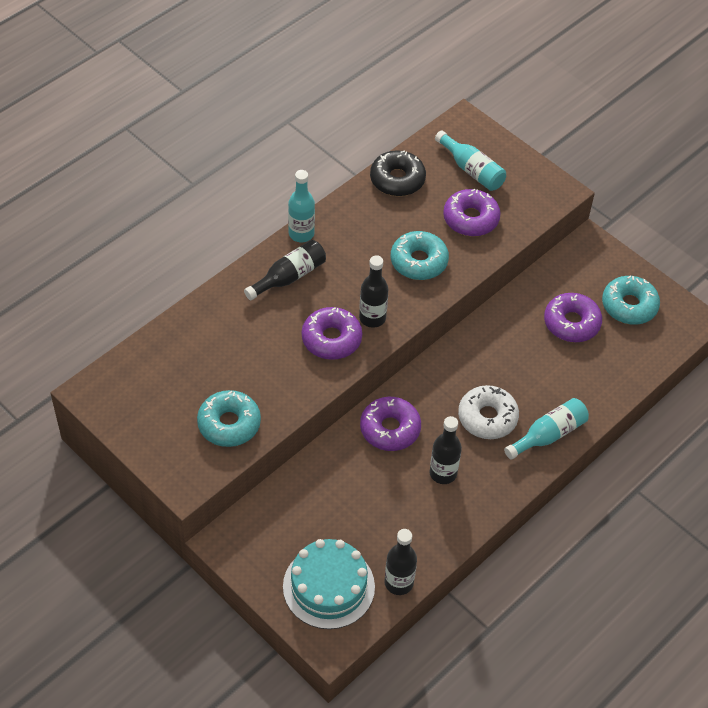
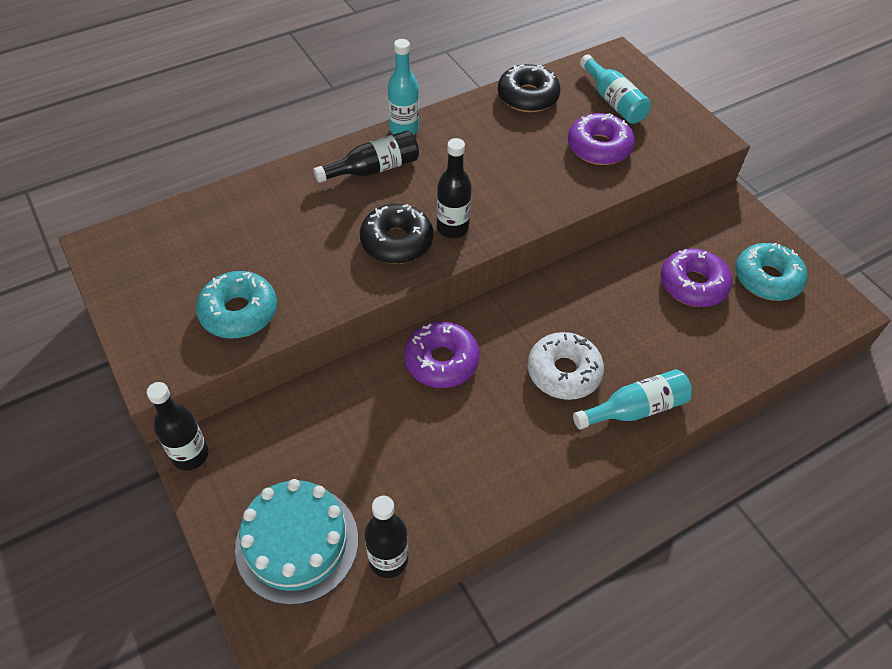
camera: 15 degrees right, 0 degrees up
(331, 339) = (396, 242): purple donut -> black donut
(419, 261) = (526, 179): turquoise donut -> none
(443, 473) = (489, 428): black bottle -> black bottle (190, 455)

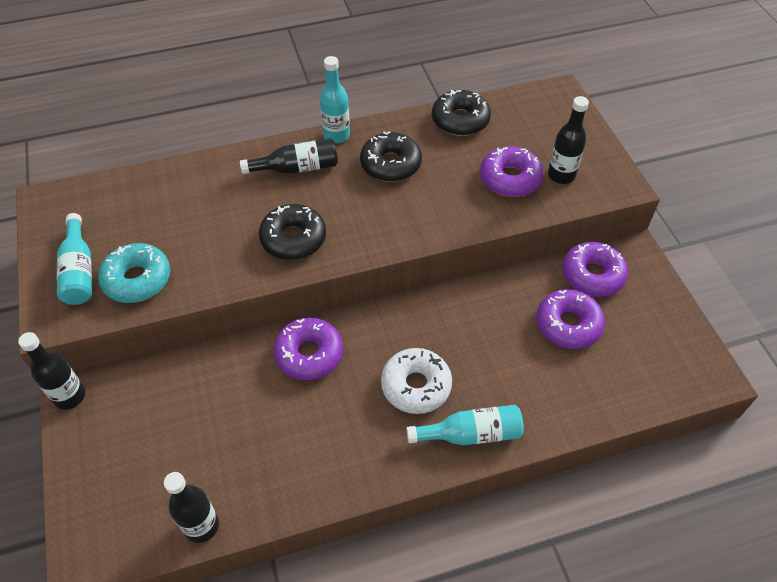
camera: 15 degrees right, 0 degrees up
(297, 543) = (130, 493): turquoise cake -> none
(452, 228) = (347, 234): black bottle -> black bottle (561, 175)
(472, 150) = (390, 164): none -> black donut
(613, 101) = (540, 136): turquoise bottle -> turquoise bottle (79, 271)
(699, 233) = (592, 275): none -> purple donut
(767, 279) = (644, 332): turquoise donut -> none

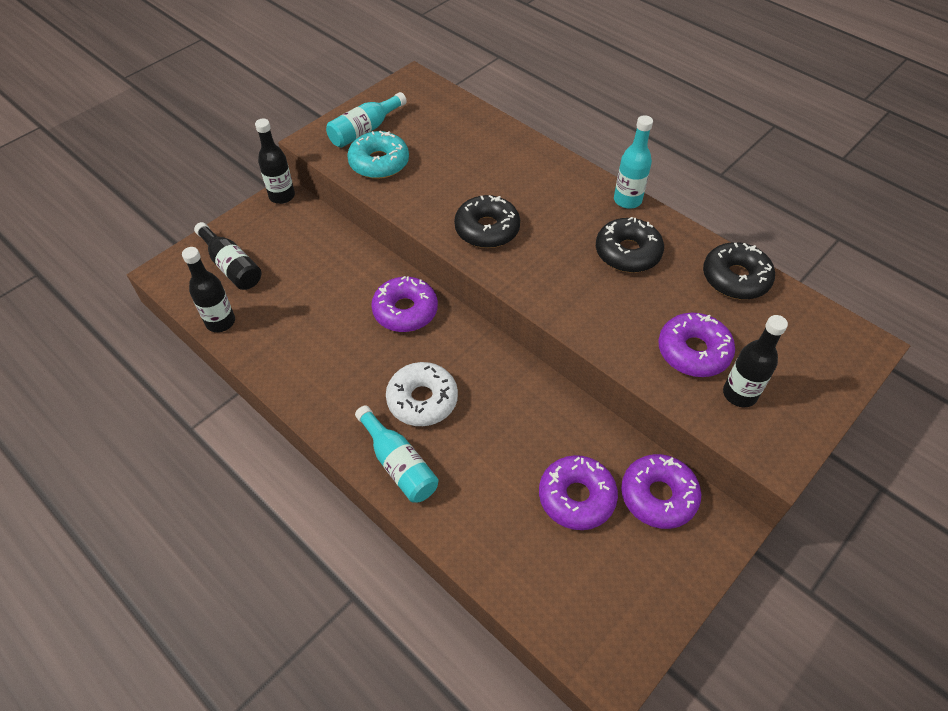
camera: 60 degrees right, 0 degrees up
(297, 168) = (565, 194): black bottle -> black bottle (232, 266)

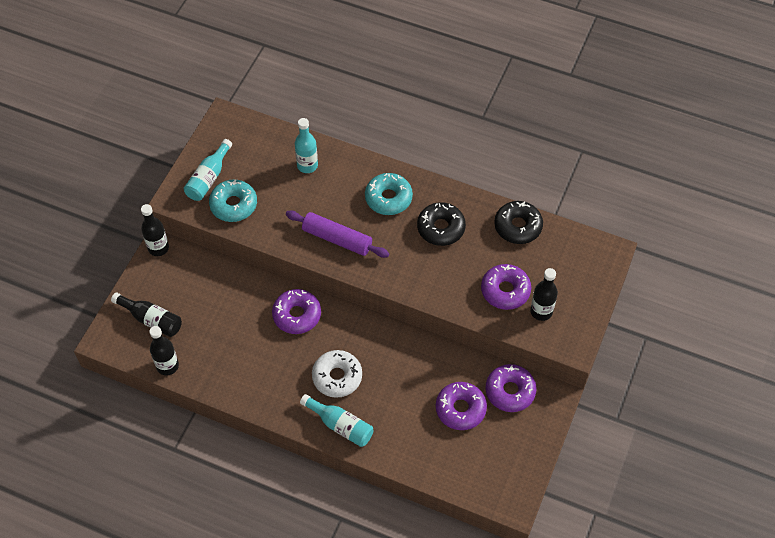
camera: 20 degrees left, 5 degrees up
(487, 229) = (337, 239): black donut -> purple rolling pin
(571, 203) = (388, 198): none -> turquoise donut
(627, 200) = (427, 184): turquoise bottle -> turquoise bottle (307, 165)

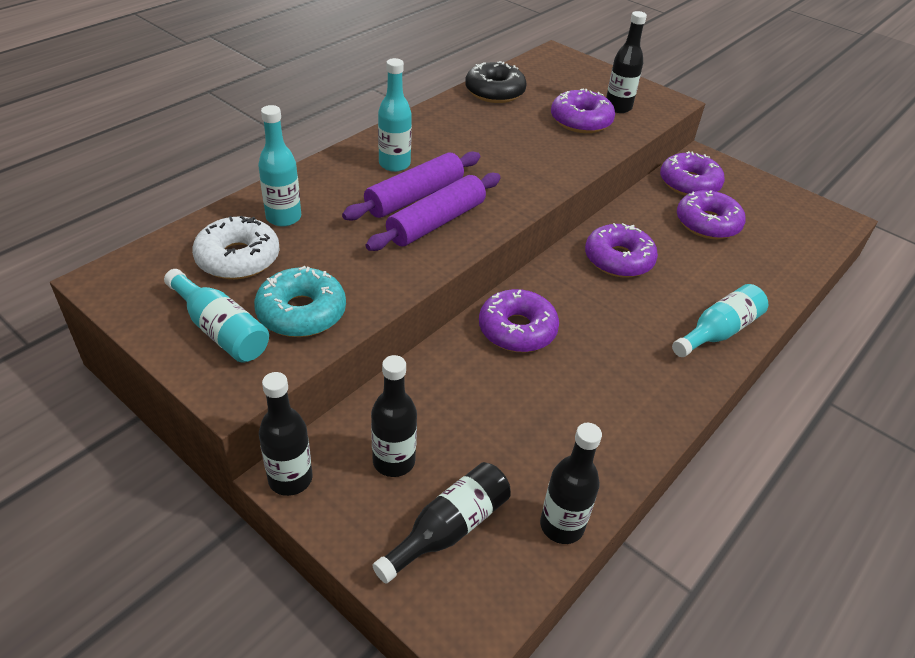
camera: 75 degrees left, 15 degrees down
(182, 285) = (394, 461): none -> black bottle
(337, 377) = (637, 315): white donut -> white donut (238, 258)
(358, 220) = (415, 197): none -> purple rolling pin
(388, 198) = (394, 164): turquoise donut -> turquoise bottle
(390, 357) = (618, 259): none -> purple donut
(441, 228) = (467, 139): black donut -> none

